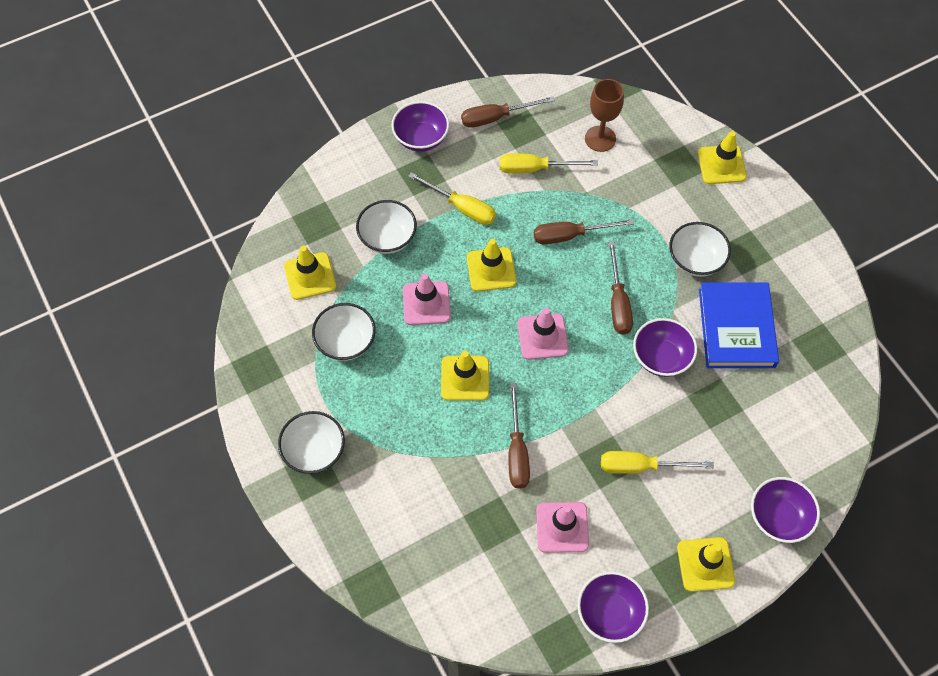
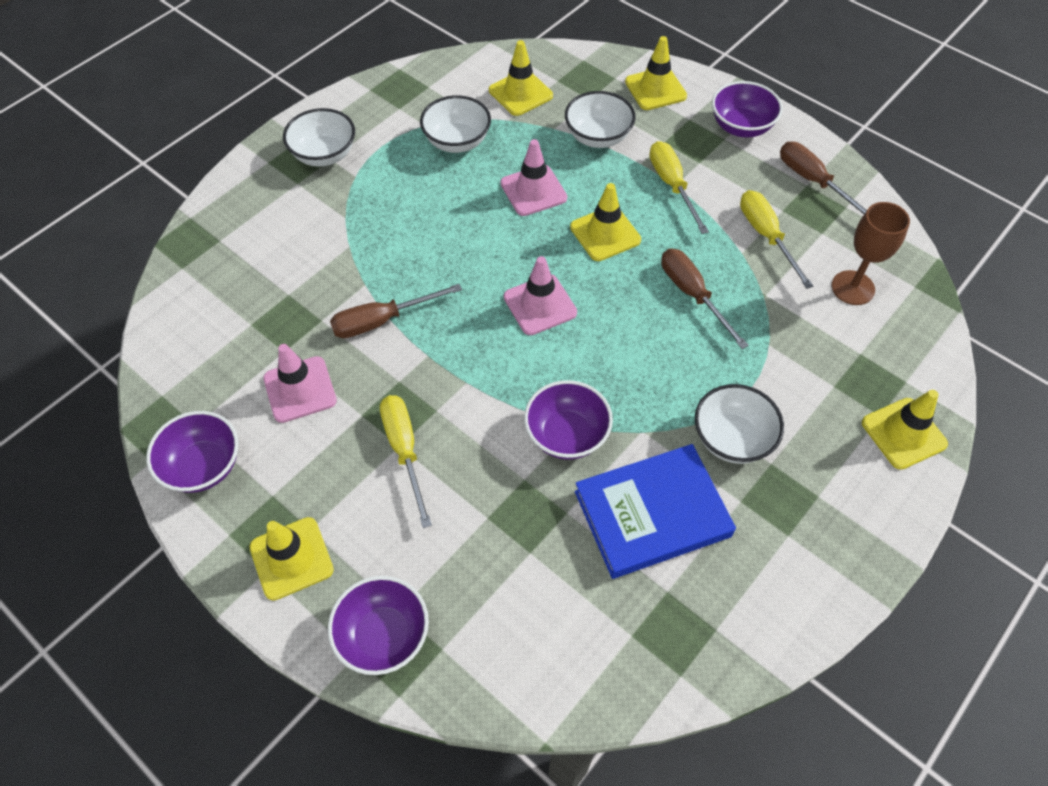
camera: 70 degrees right, 5 degrees down
(461, 207) = (672, 185): yellow screwdriver -> yellow screwdriver turned 150 degrees clockwise
(465, 378) = (455, 249): yellow traffic cone -> yellow traffic cone (655, 89)
(618, 302) = (624, 368): brown screwdriver -> none

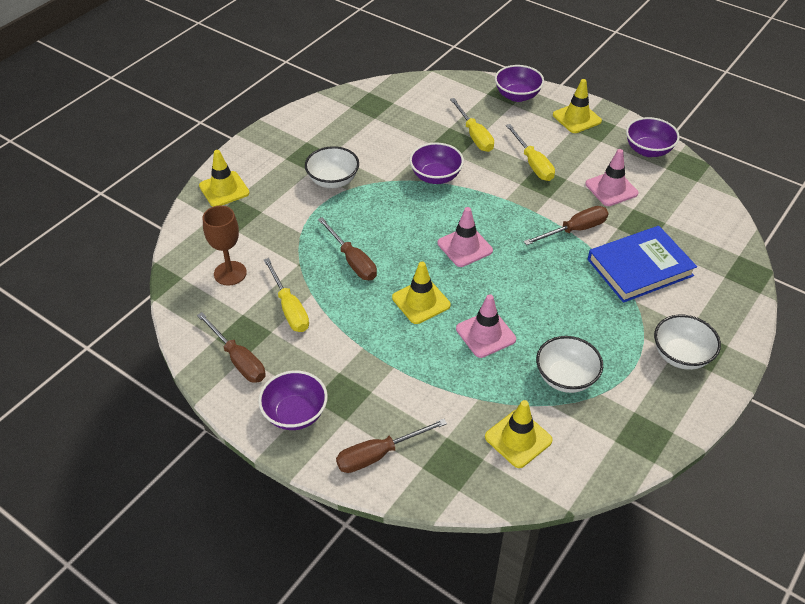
camera: 175 degrees right, 10 degrees down
(598, 137) = (434, 392): white bowl -> none
(652, 514) = (383, 145): blue book -> blue book (639, 267)
(655, 89) = (379, 454): yellow traffic cone -> brown screwdriver
(672, 185) = (365, 347): yellow screwdriver -> yellow screwdriver (474, 135)

